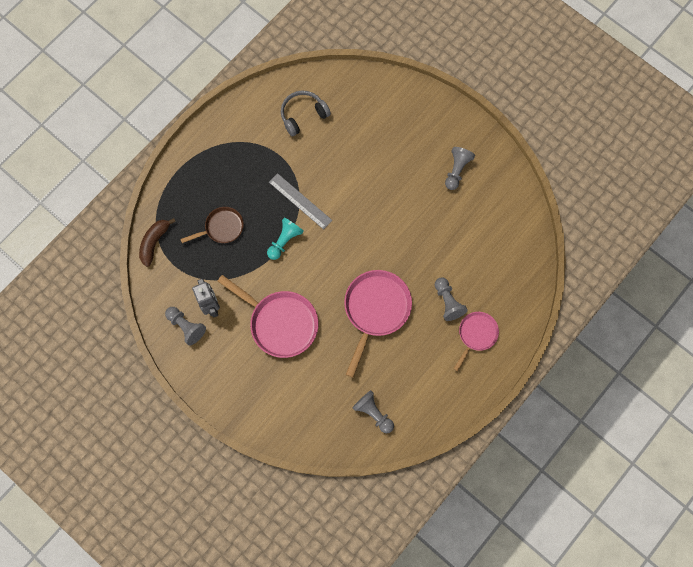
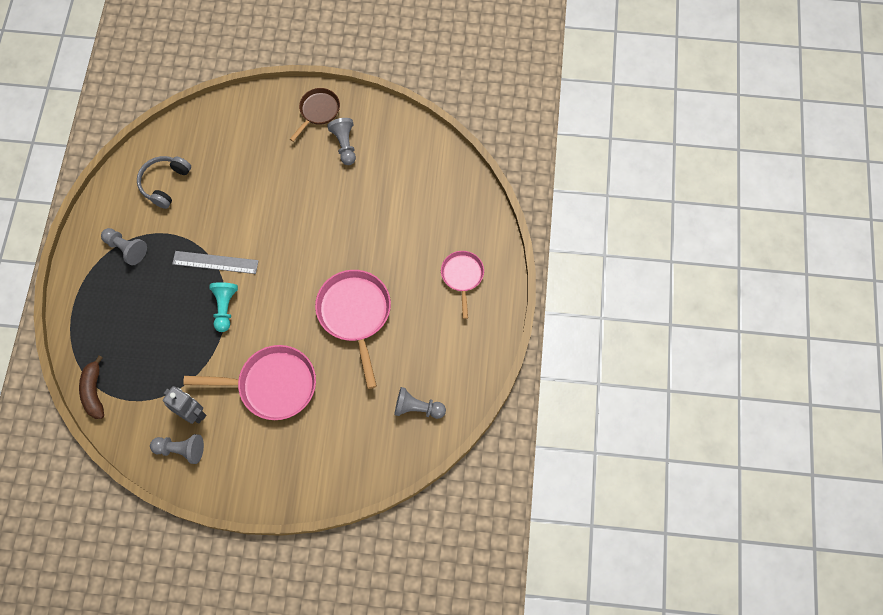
camera: 35 degrees left, 5 degrees down
(222, 228) = (154, 335): brown pan -> brown pan (318, 111)
(447, 302) = (416, 264): grey pawn -> grey pawn (126, 248)

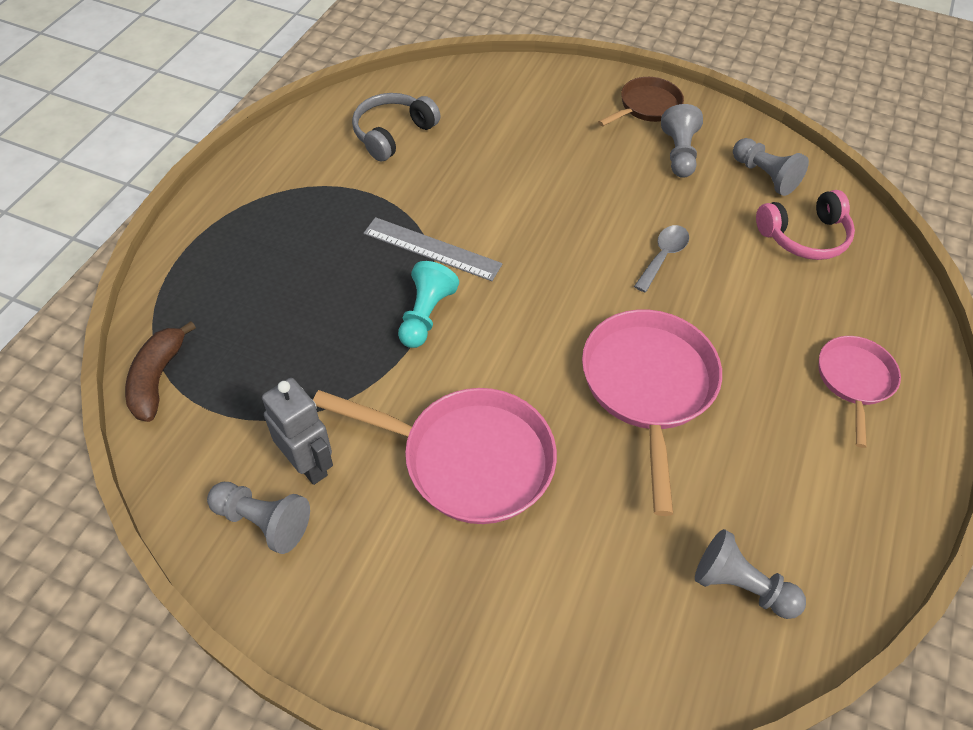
camera: 15 degrees right, 15 degrees down
(126, 248) = (302, 196): grey pawn -> grey pawn (764, 176)
(348, 226) = (663, 256): none -> grey spoon
(427, 186) = (804, 236): none -> pink headphones

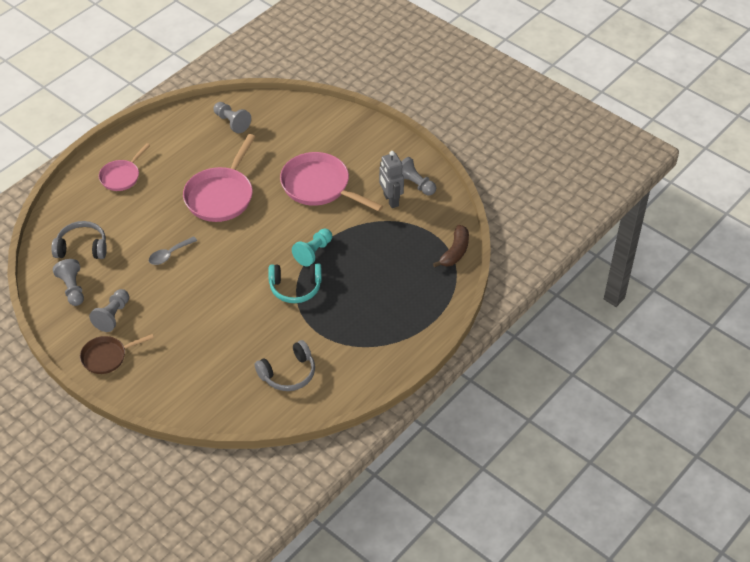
camera: 160 degrees left, 5 degrees down
(432, 249) = (295, 288): grey ruler -> turquoise headphones
(804, 236) = (82, 248): pink headphones -> grey headphones

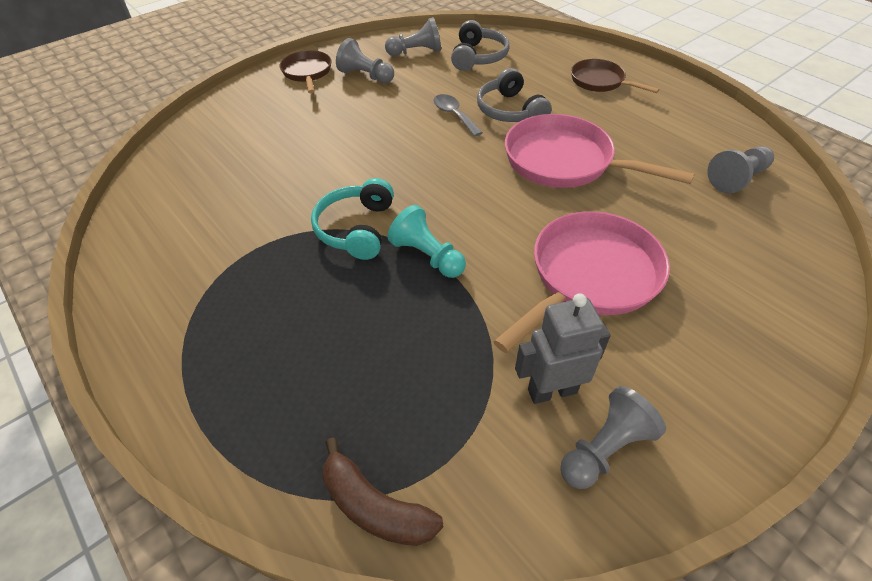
camera: 100 degrees right, 0 degrees up
(121, 176) = (600, 81): pink pan -> brown pan
(288, 373) = (197, 210): grey headphones -> grey headphones (510, 111)

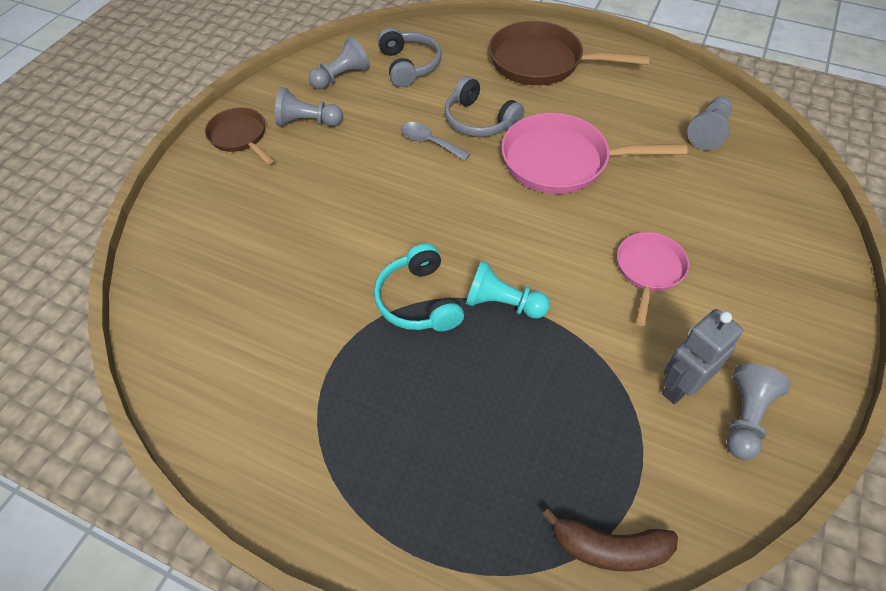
camera: 25 degrees left, 5 degrees up
(590, 276) = (649, 270): pink pan -> pink pan, size x0.59
(600, 81) = (541, 62): brown pan -> brown pan, size x1.71

